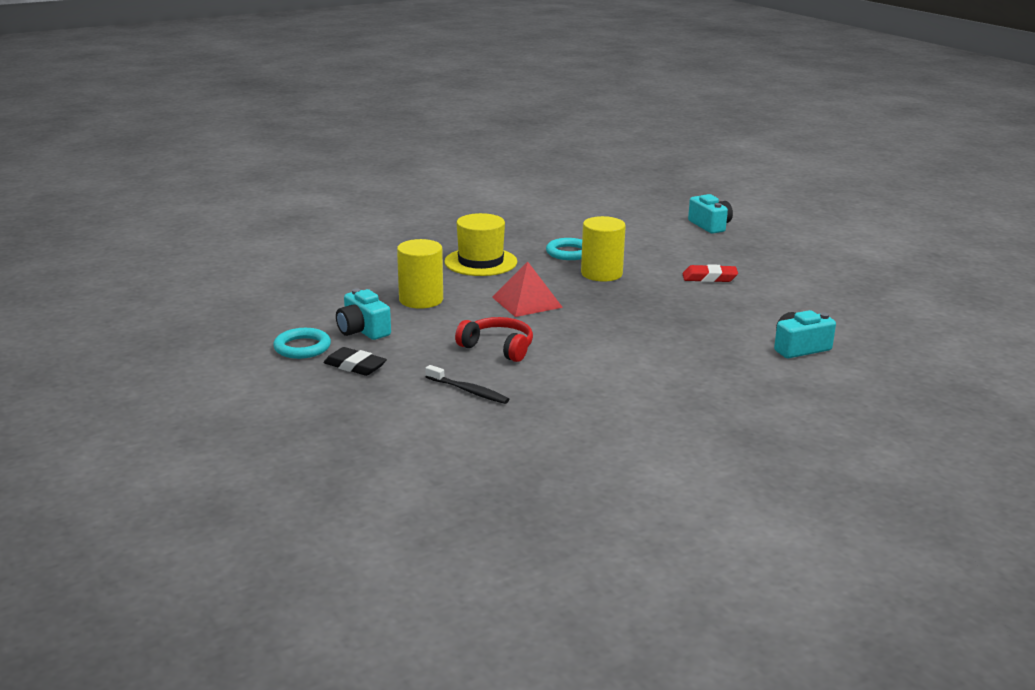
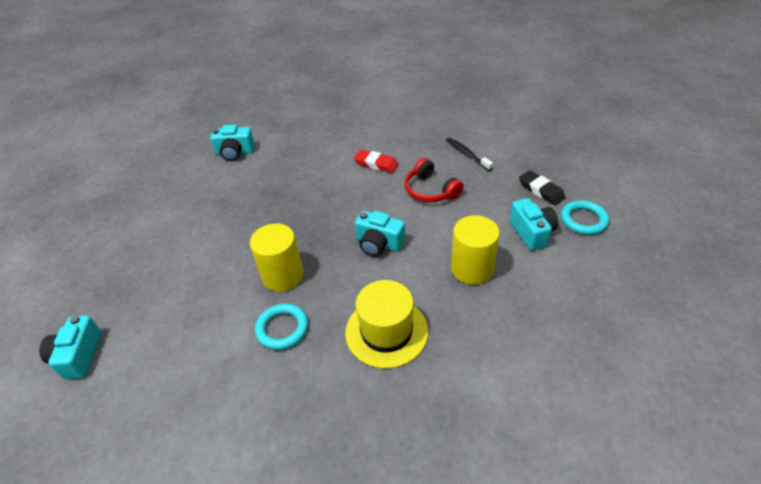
camera: 155 degrees left, 20 degrees up
(527, 302) = (379, 243): red pyramid -> turquoise camera
(709, 278) = (199, 245): red eraser -> red eraser (376, 164)

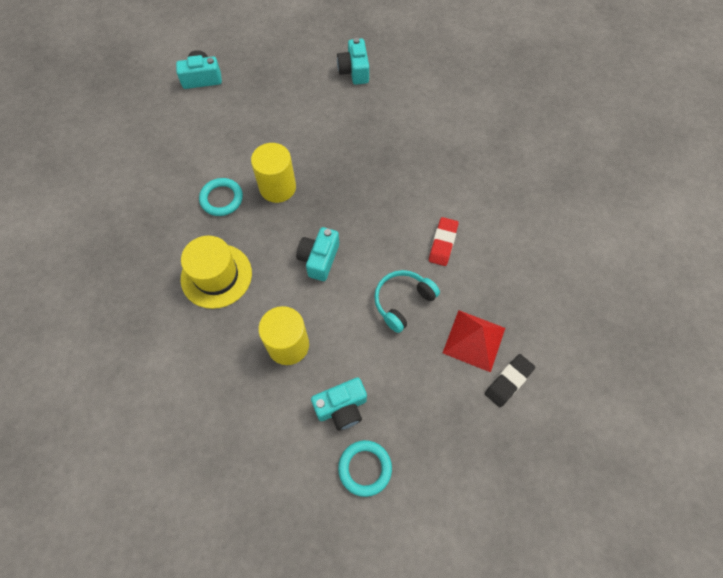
camera: 80 degrees right, 20 degrees up
(235, 152) = (446, 109): turquoise camera -> turquoise camera (354, 71)
(430, 190) = (402, 302): red headphones -> turquoise headphones
(467, 154) = (474, 340): black toothbrush -> red pyramid
(541, 190) = (413, 424): black eraser -> black eraser (508, 381)

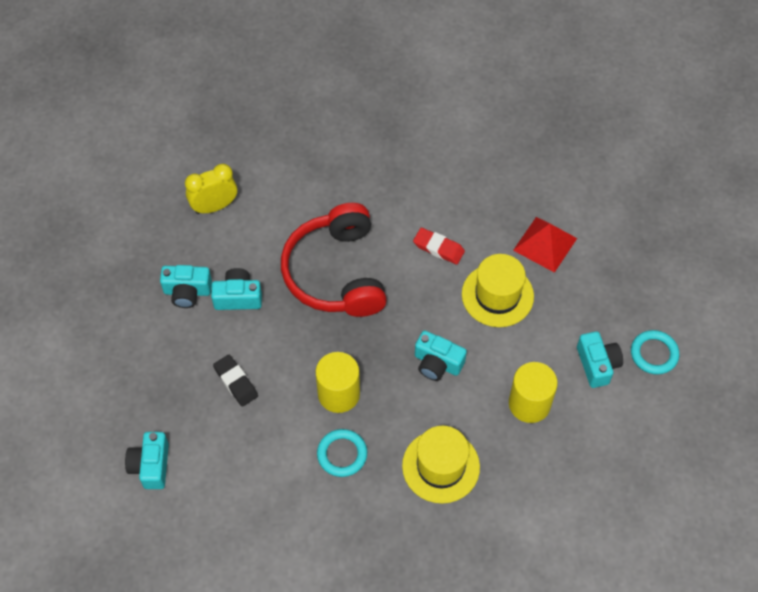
camera: 80 degrees left, 5 degrees down
(356, 103) = (238, 297): none -> turquoise camera
(396, 166) = (336, 273): none -> red headphones
(402, 302) = (497, 295): turquoise headphones -> yellow hat
(438, 72) = (214, 206): none -> yellow clock
(508, 381) = (587, 226): black eraser -> black eraser (236, 382)

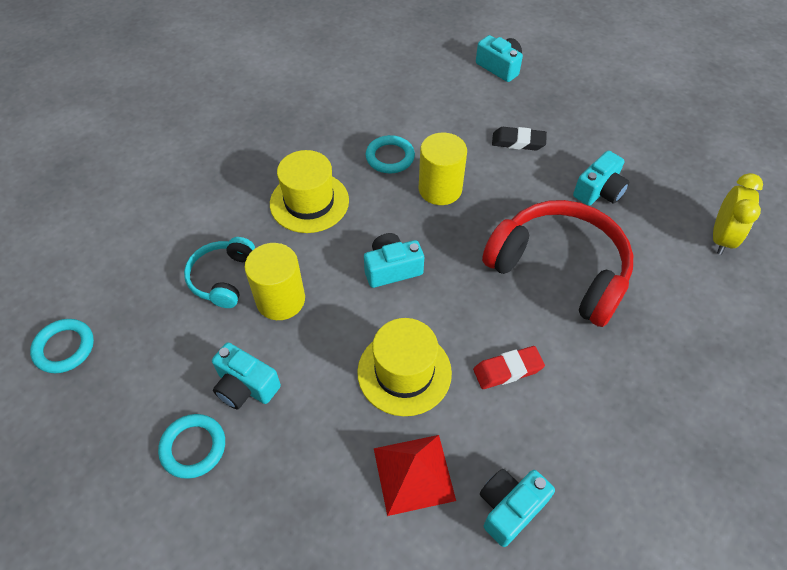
camera: 135 degrees right, 5 degrees down
(187, 292) = (636, 166): turquoise camera -> turquoise camera (510, 508)
(554, 454) = (223, 278): none -> turquoise headphones
(696, 489) = (64, 348): none -> turquoise ring

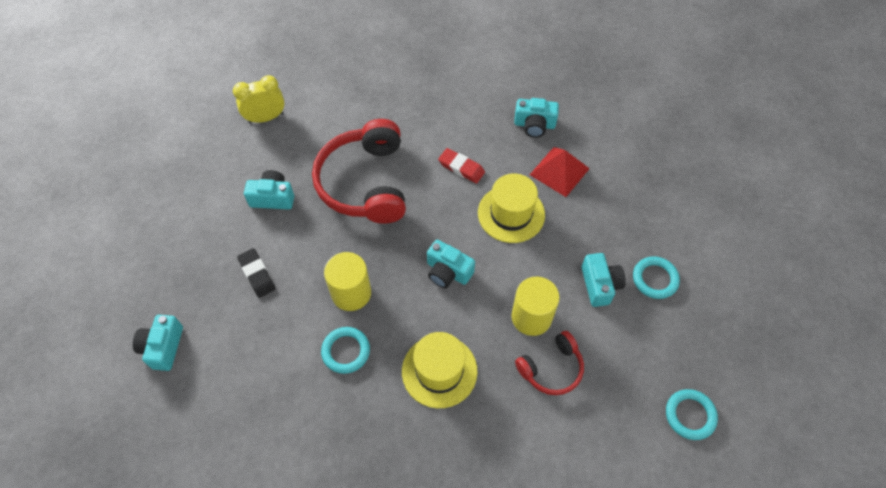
camera: 130 degrees left, 5 degrees up
(223, 278) = (551, 368): turquoise headphones -> red headphones

